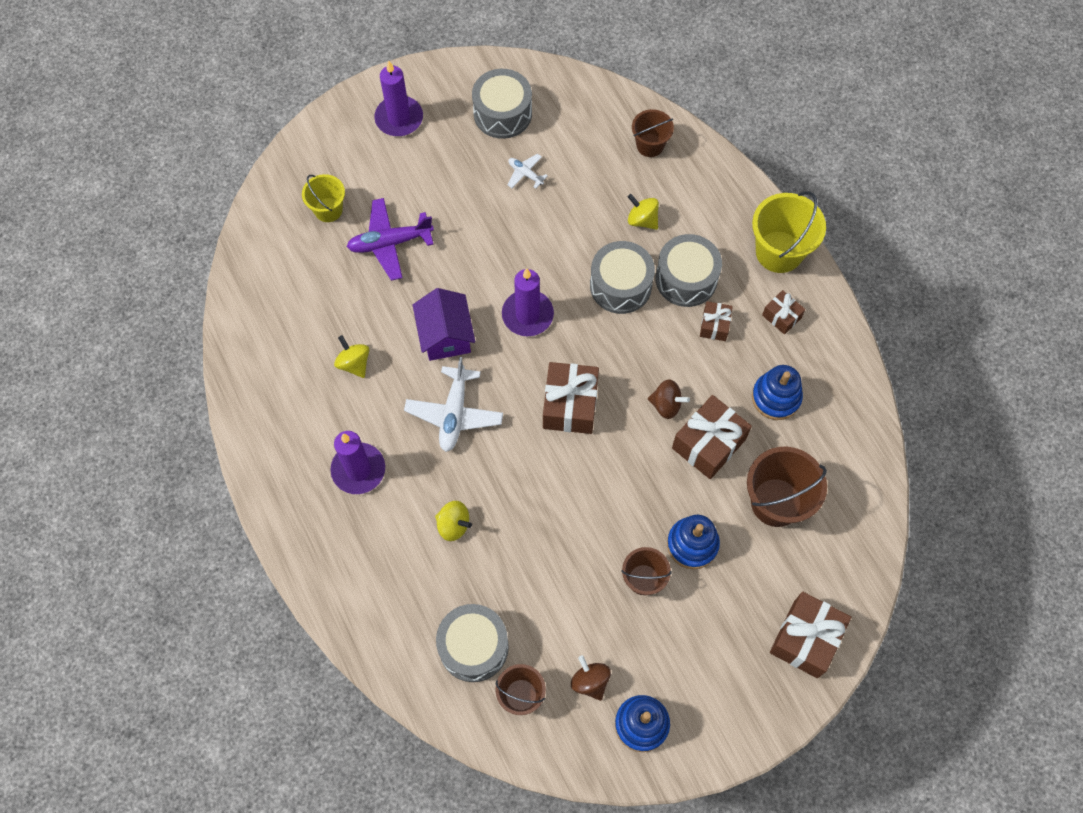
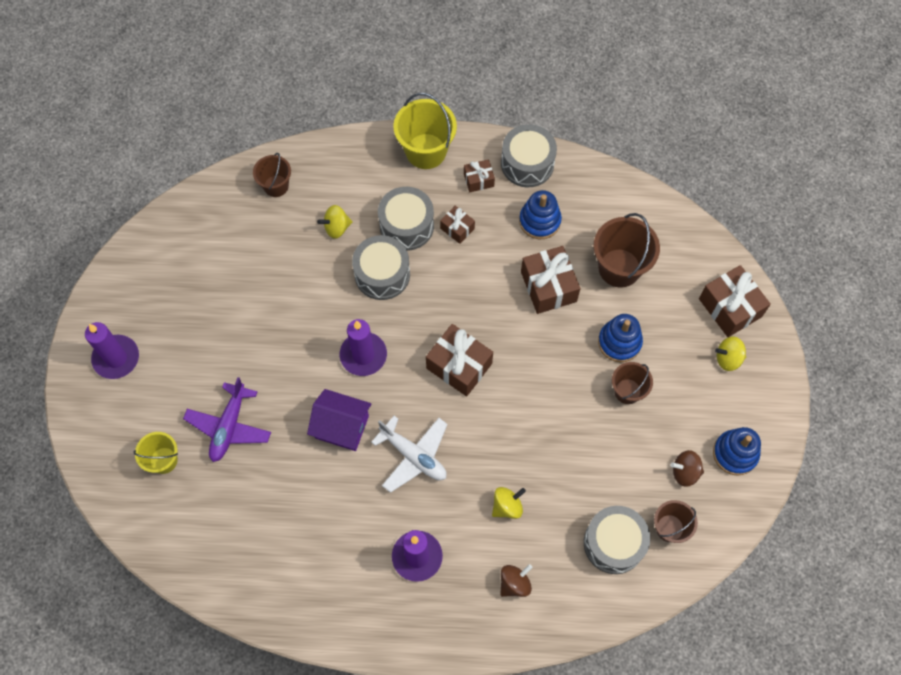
camera: 60 degrees left, 0 degrees up
(354, 363) = (321, 512): yellow spinning top -> yellow spinning top (728, 358)
(502, 113) = (170, 276): grey drum -> grey drum (527, 164)
(525, 174) = (238, 289): white plane -> none
(666, 405) = (500, 298): brown spinning top -> brown spinning top (514, 583)

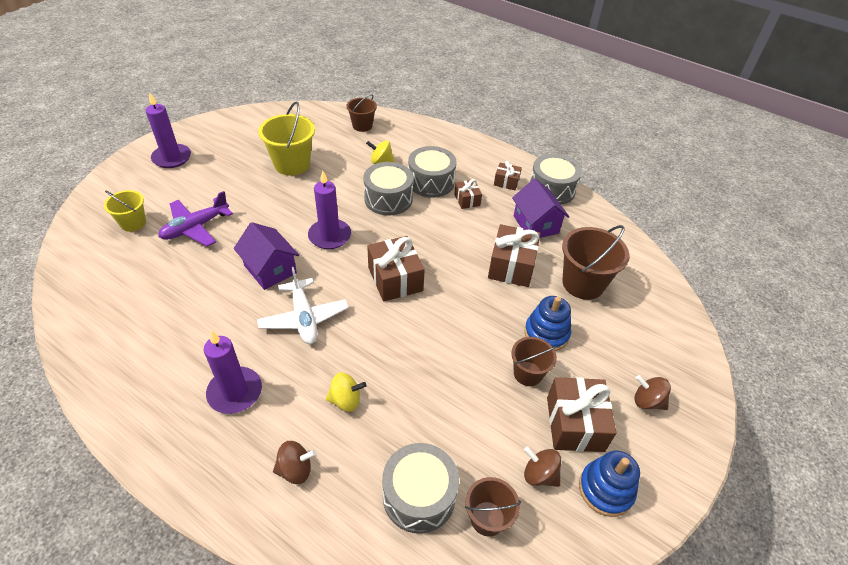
camera: 30 degrees right, 20 degrees down
(426, 151) = (480, 152): yellow bucket -> yellow bucket (292, 164)
(539, 221) = (536, 224): blue stacking toy -> purple house
(728, 358) = (647, 401): yellow spinning top -> brown spinning top
(730, 308) = (673, 362): brown gift -> brown gift (575, 424)

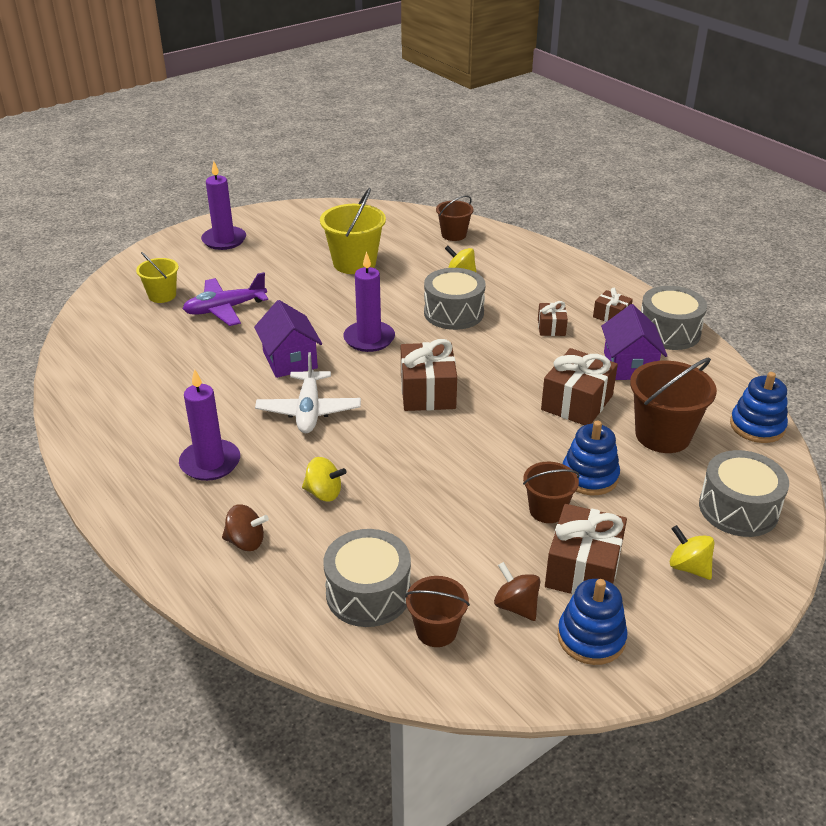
camera: 20 degrees right, 10 degrees down
(431, 182) = (513, 303): grey drum -> grey drum (738, 509)
(642, 261) = (757, 426): none -> blue stacking toy
(647, 401) = (688, 567): brown spinning top -> yellow spinning top

